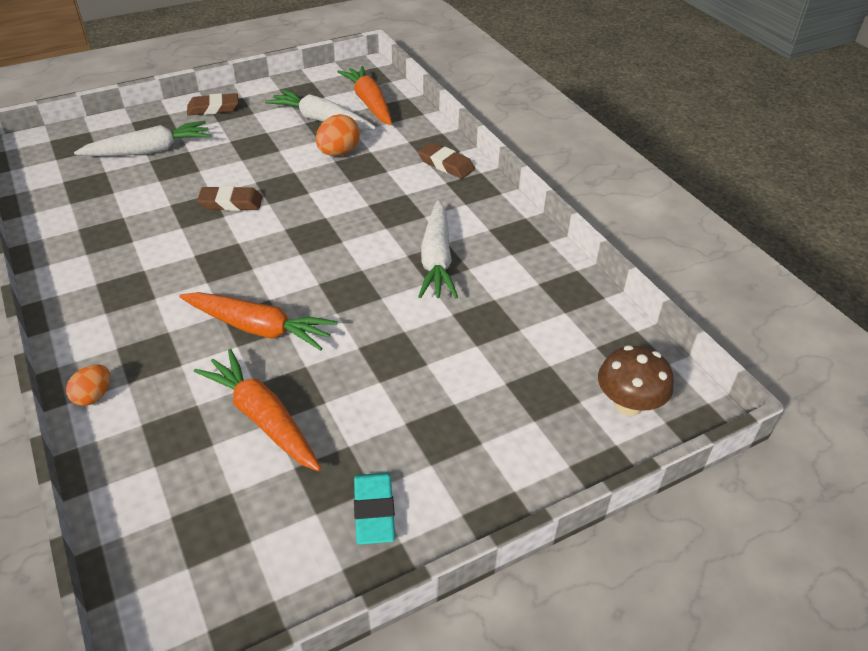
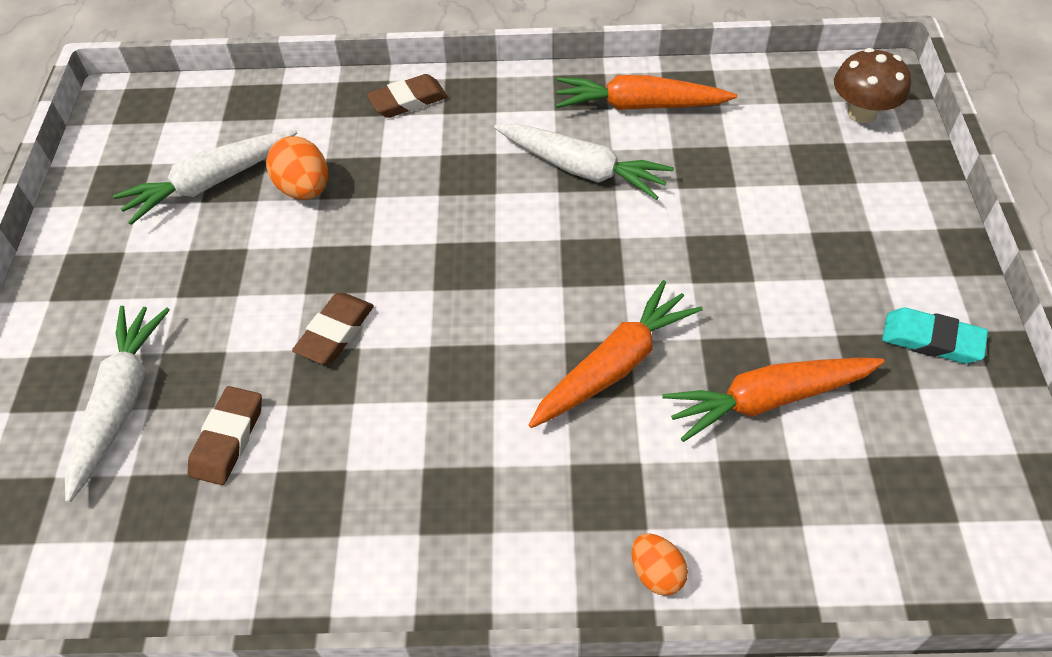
camera: 60 degrees left, 10 degrees up
(213, 108) = (67, 295): brown eraser -> brown eraser (228, 438)
(369, 103) = (212, 124): orange carrot -> orange carrot (640, 106)

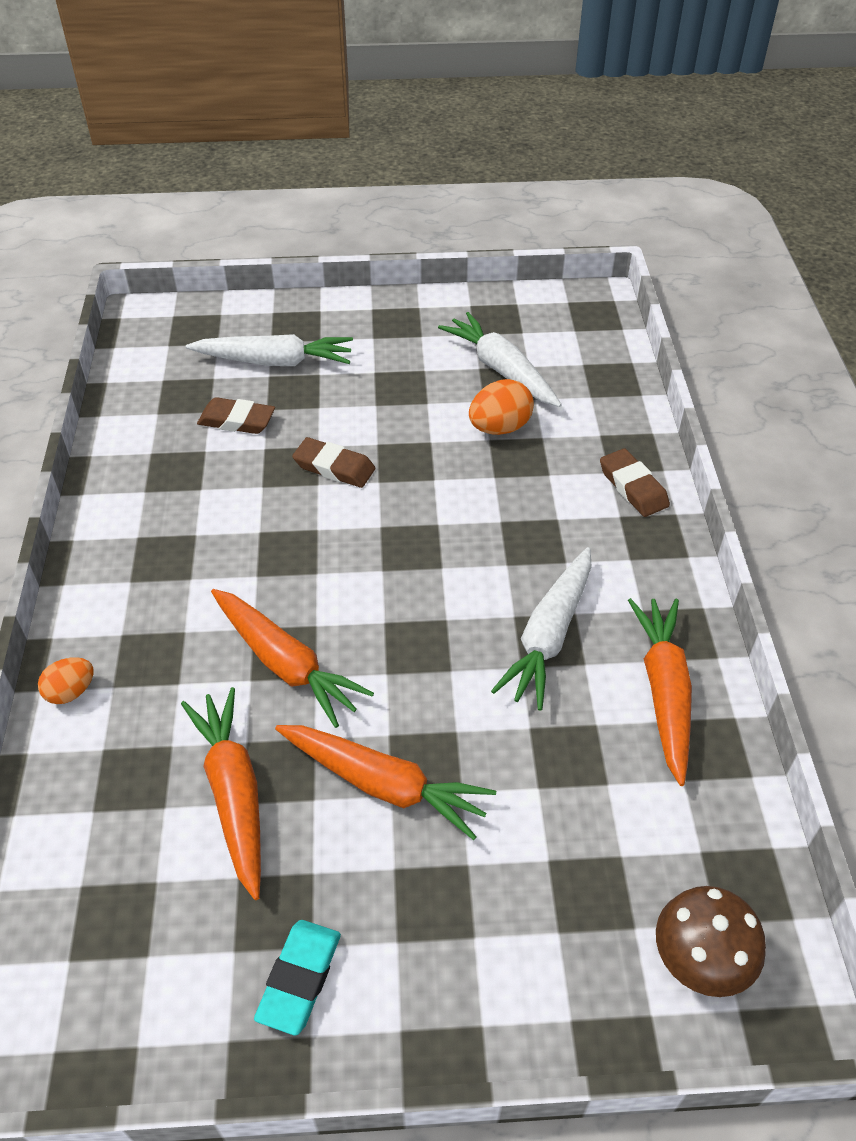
camera: 85 degrees right, 5 degrees down
(744, 286) = (383, 784): none -> orange carrot

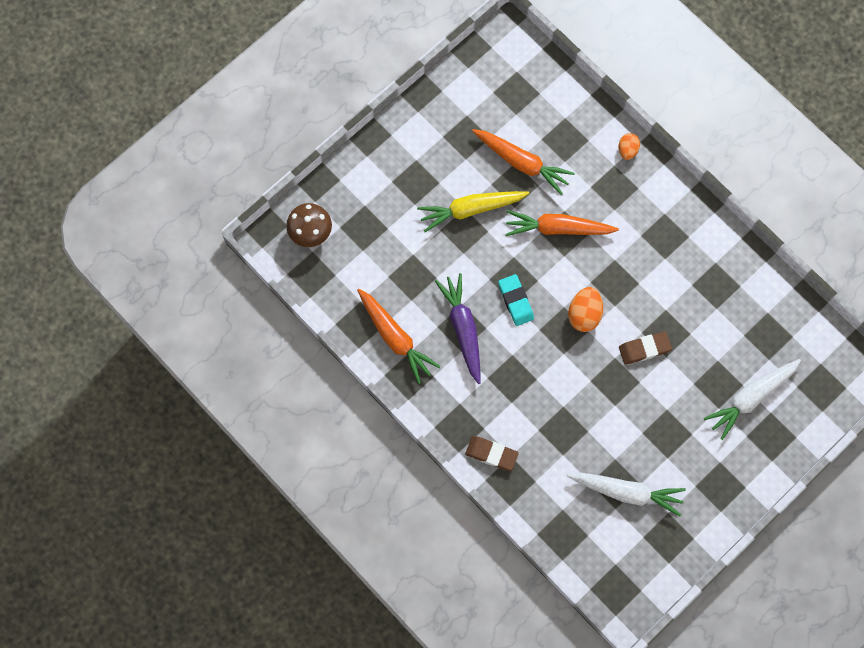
camera: 140 degrees right, 25 degrees up
(237, 420) = (723, 340): brown eraser -> none
(299, 979) = (437, 124): turquoise eraser -> turquoise eraser (515, 301)
(383, 784) = (471, 209): orange carrot -> yellow carrot
(499, 428) = (589, 444): orange egg -> orange egg (584, 314)
(549, 635) = (463, 329): white carrot -> purple carrot

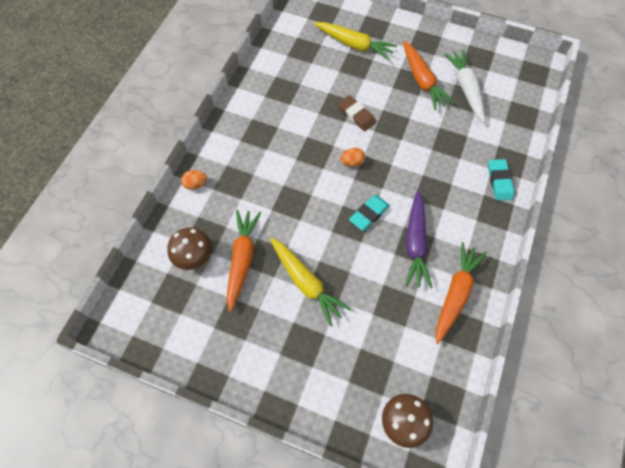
camera: 115 degrees left, 10 degrees down
(463, 329) = (415, 243): purple carrot -> purple carrot turned 45 degrees counterclockwise
(491, 454) = (499, 181): brown eraser -> turquoise eraser
(544, 121) = (194, 257): none -> brown mushroom
(558, 228) = (289, 208): orange carrot -> orange carrot (422, 80)
(584, 314) = (352, 162): orange egg -> orange egg, size x0.64
(751, 397) = (354, 45): white carrot -> yellow carrot

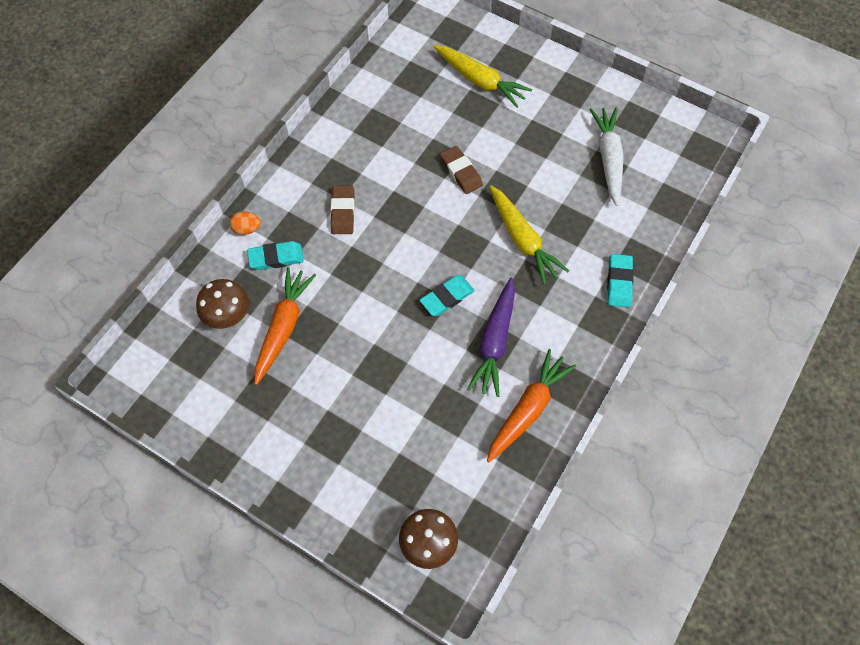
camera: 10 degrees right, 0 degrees up
(224, 204) = (276, 258): none -> turquoise eraser
(270, 159) = (343, 212): none -> brown eraser
(306, 283) = (352, 367): yellow carrot -> yellow carrot (522, 239)
(352, 162) = (441, 231): orange egg -> none
(422, 80) = (555, 140): orange carrot -> none

